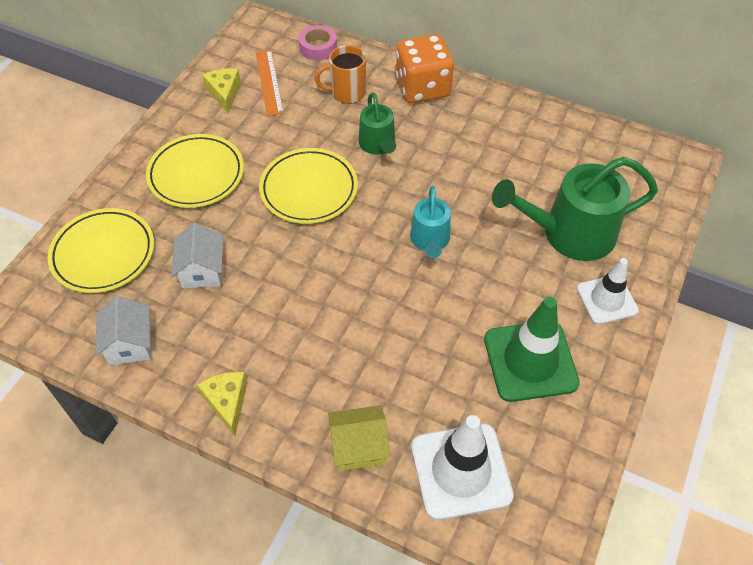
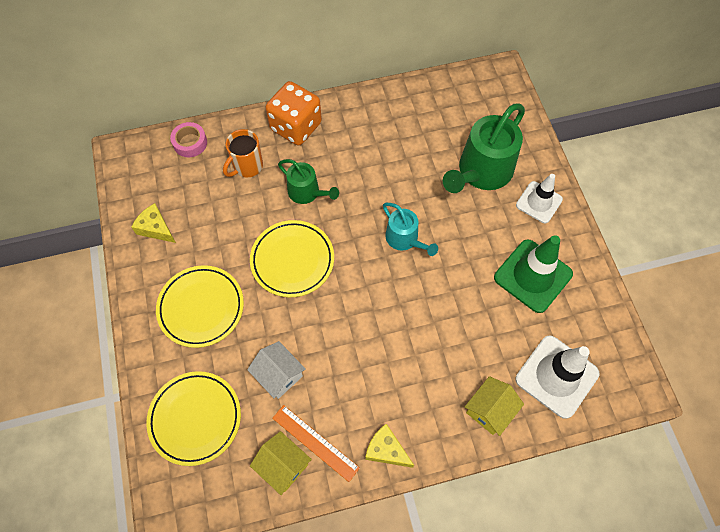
camera: 40 degrees left, 10 degrees up
(130, 344) = (283, 465): white house -> yellow house
(269, 82) = (181, 196): orange ruler -> orange ruler (315, 442)

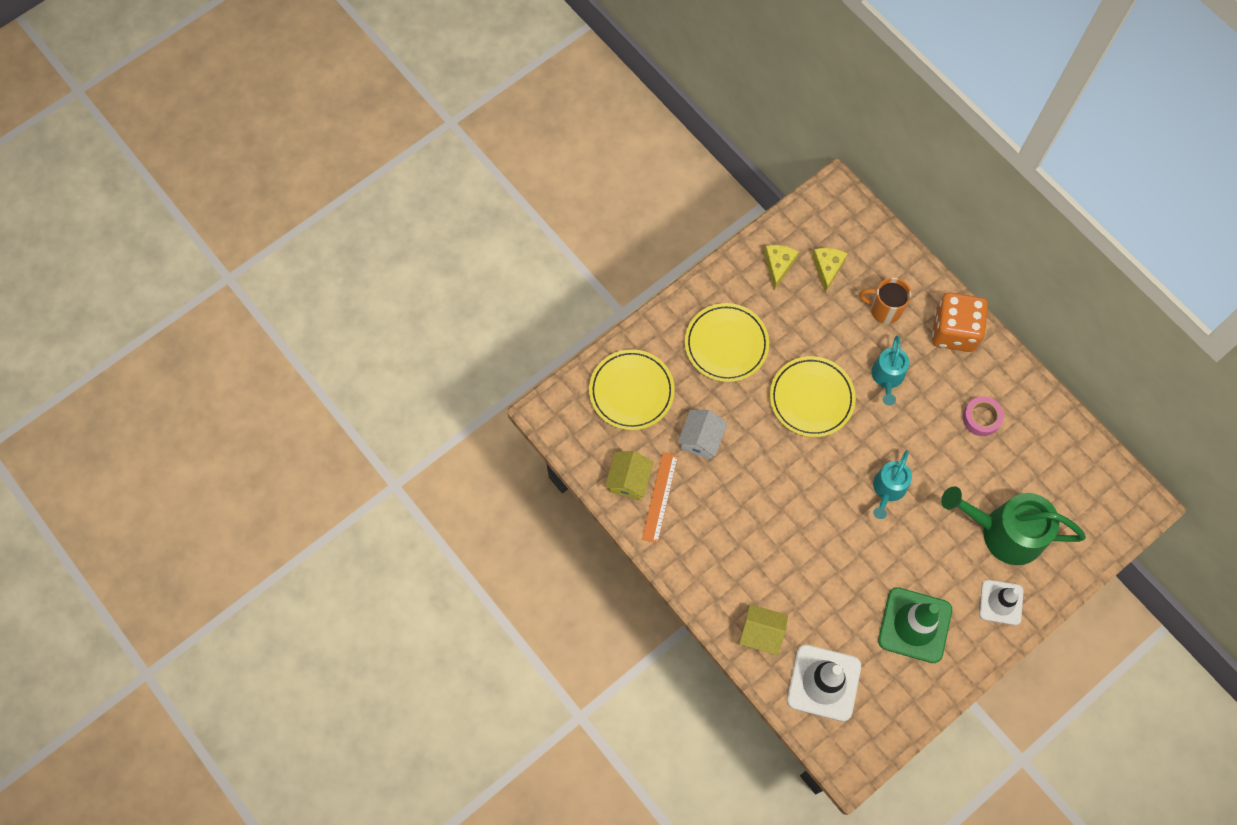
camera: 65 degrees right, 5 degrees up
(190, 143) = (880, 245): pink tape -> pink tape (981, 418)
(307, 192) = (887, 377): green watering can -> turquoise watering can
(386, 450) = (682, 558): yellow cheese -> yellow cheese (827, 268)

